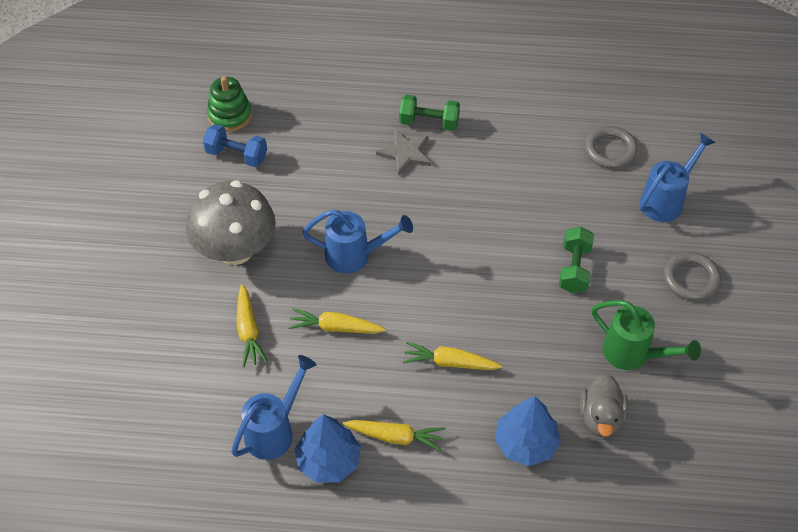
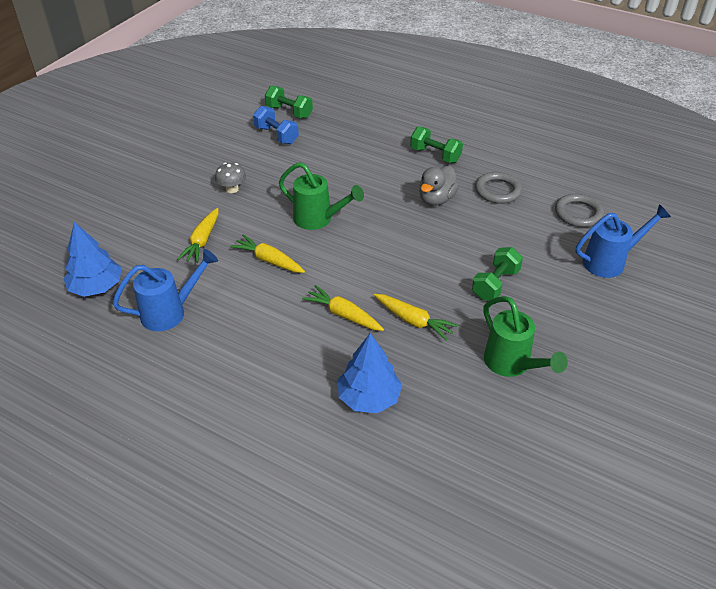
camera: 25 degrees right, 10 degrees down
(230, 115) = (289, 112): green stacking toy -> green dumbbell
(235, 250) = (232, 189): grey mushroom -> grey mushroom, size x0.42
(328, 461) = (195, 348): blue tree -> blue tree (96, 287)
(355, 255) = (318, 219): blue watering can -> green watering can
(395, 437) = (261, 351): yellow carrot -> yellow carrot (413, 321)
(405, 153) = (403, 168): grey star -> none
(601, 418) = (450, 403): grey duck -> grey duck (436, 199)
(691, 279) = (601, 325): grey ring -> grey ring (497, 190)

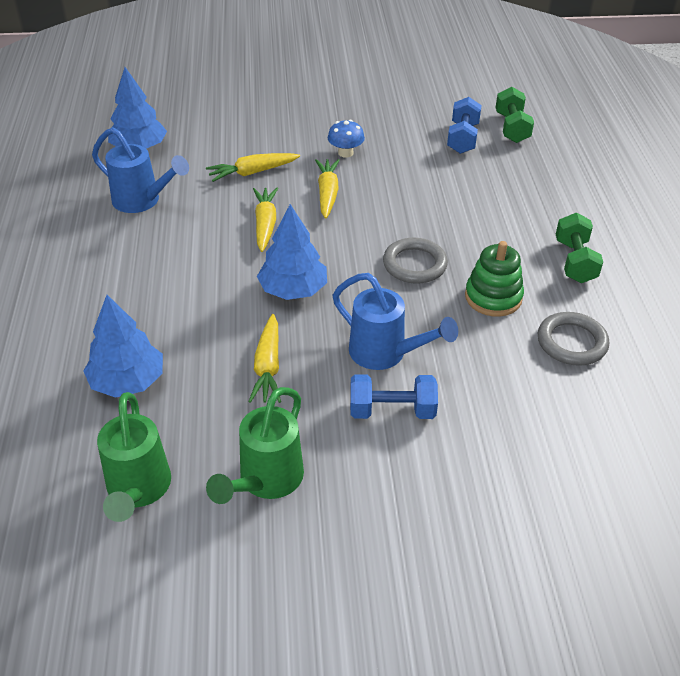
camera: 55 degrees right, 0 degrees up
(232, 189) = (345, 153): grey mushroom -> blue mushroom
(318, 219) = (360, 227): green watering can -> green watering can (138, 490)
(344, 315) = (232, 310): yellow carrot -> yellow carrot (327, 194)
(351, 277) = (293, 290): none -> blue tree
(436, 199) = (493, 297): grey duck -> green stacking toy
(495, 284) = (392, 411): green dumbbell -> blue dumbbell
(578, 213) = (616, 439): grey ring -> grey ring (414, 264)
(610, 262) = (550, 511): blue watering can -> blue watering can (385, 354)

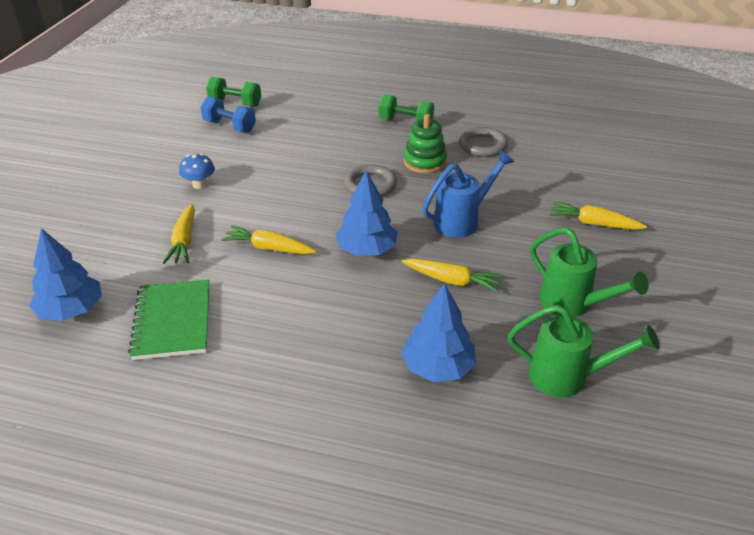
camera: 70 degrees left, 5 degrees down
(142, 201) = (172, 321): blue watering can -> green notebook
(327, 194) = (251, 206): yellow carrot -> yellow carrot (594, 224)
(392, 411) = (520, 231): blue dumbbell -> none

